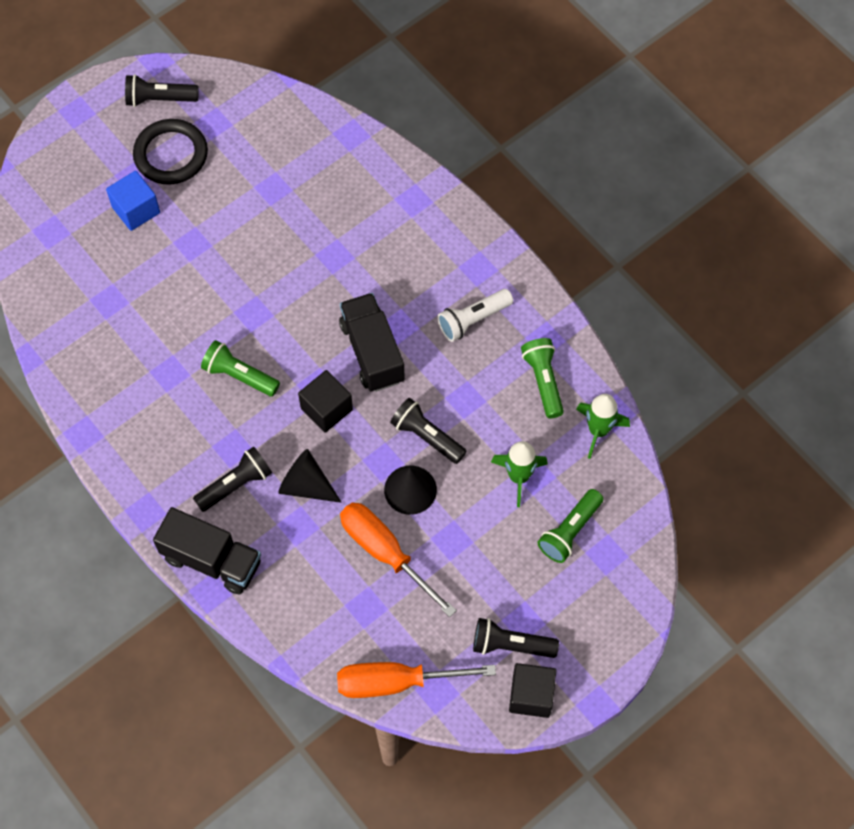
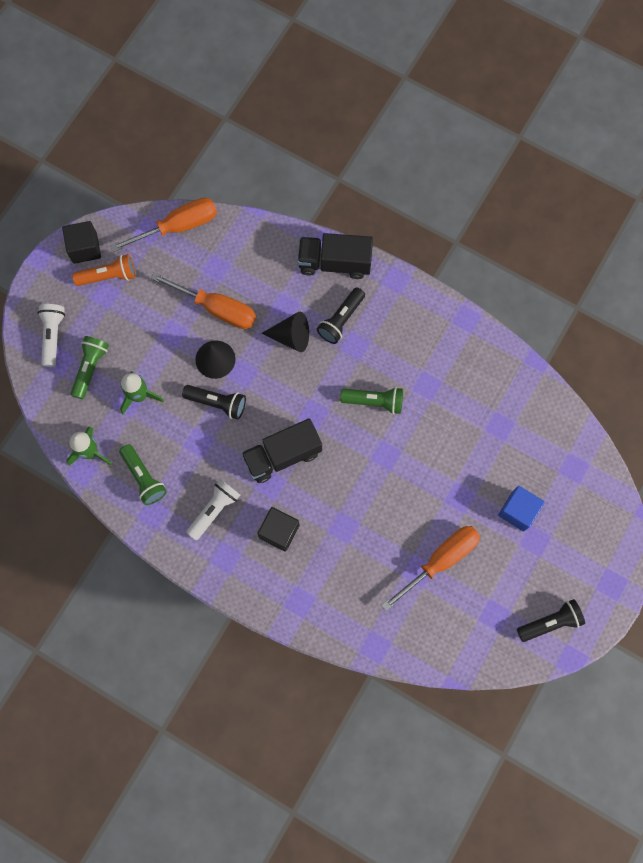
camera: 160 degrees right, 10 degrees up
(171, 154) = (515, 572): black ring -> none
(245, 190) = (440, 561): none -> orange screwdriver
(326, 409) = (299, 398): black cube -> black cube (279, 531)
(372, 352) = (282, 455): black truck -> black truck turned 105 degrees clockwise
(511, 645) = (108, 276): black flashlight -> orange flashlight
(606, 589) = (53, 336): none -> white flashlight

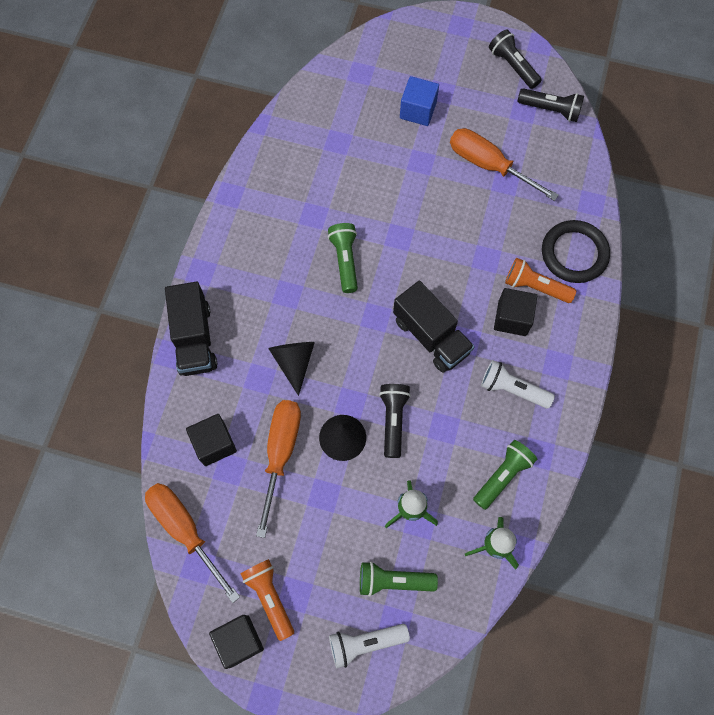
camera: 105 degrees left, 5 degrees down
(240, 260) = (214, 444): none -> black cube
(303, 562) = (535, 287): none -> orange flashlight
(326, 610) = (574, 253): none -> black ring
(341, 320) = (261, 315): black flashlight -> black flashlight (550, 110)

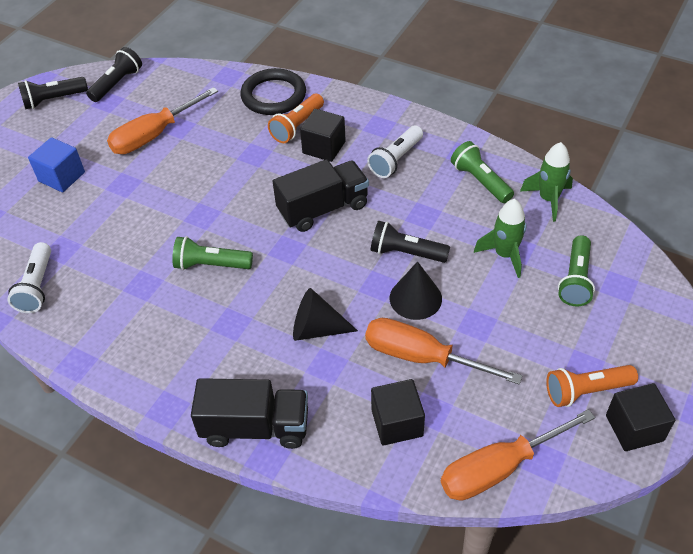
camera: 75 degrees left, 20 degrees down
(365, 643) = (638, 312): white flashlight -> white flashlight (37, 286)

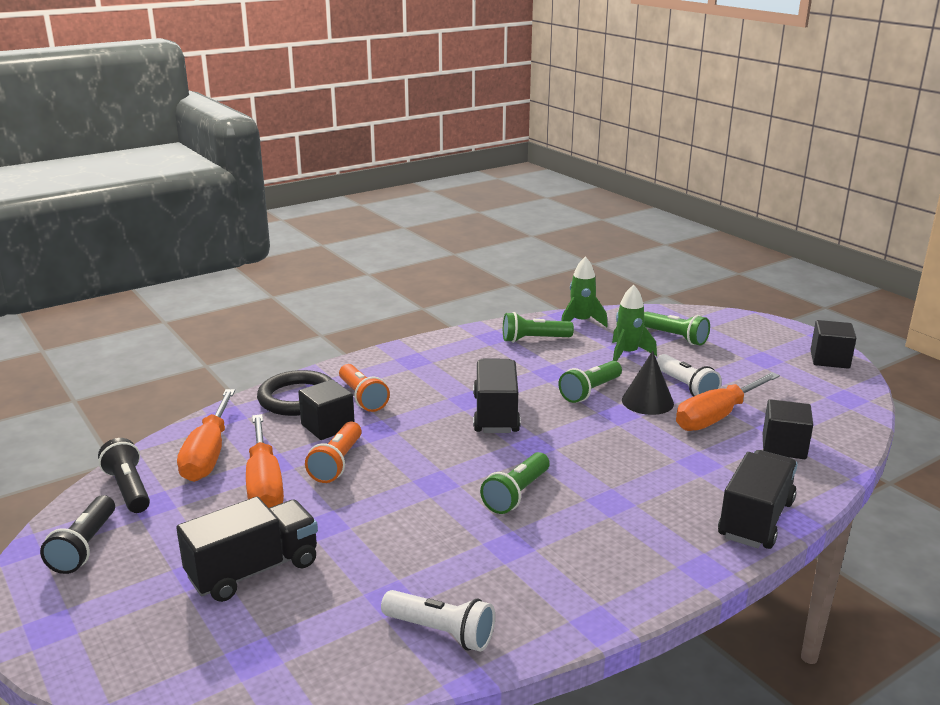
camera: 65 degrees left, 25 degrees down
(62, 177) = (253, 570): blue cube -> black truck
(317, 329) = (651, 456): black cone -> none
(324, 147) = (410, 392): black cube -> black cube (328, 426)
(396, 160) = (468, 365): white flashlight -> white flashlight (686, 387)
(406, 253) = (590, 391): black flashlight -> green flashlight
(499, 468) = (848, 416): orange screwdriver -> orange screwdriver (208, 454)
(586, 391) = (787, 365): orange flashlight -> orange flashlight (337, 463)

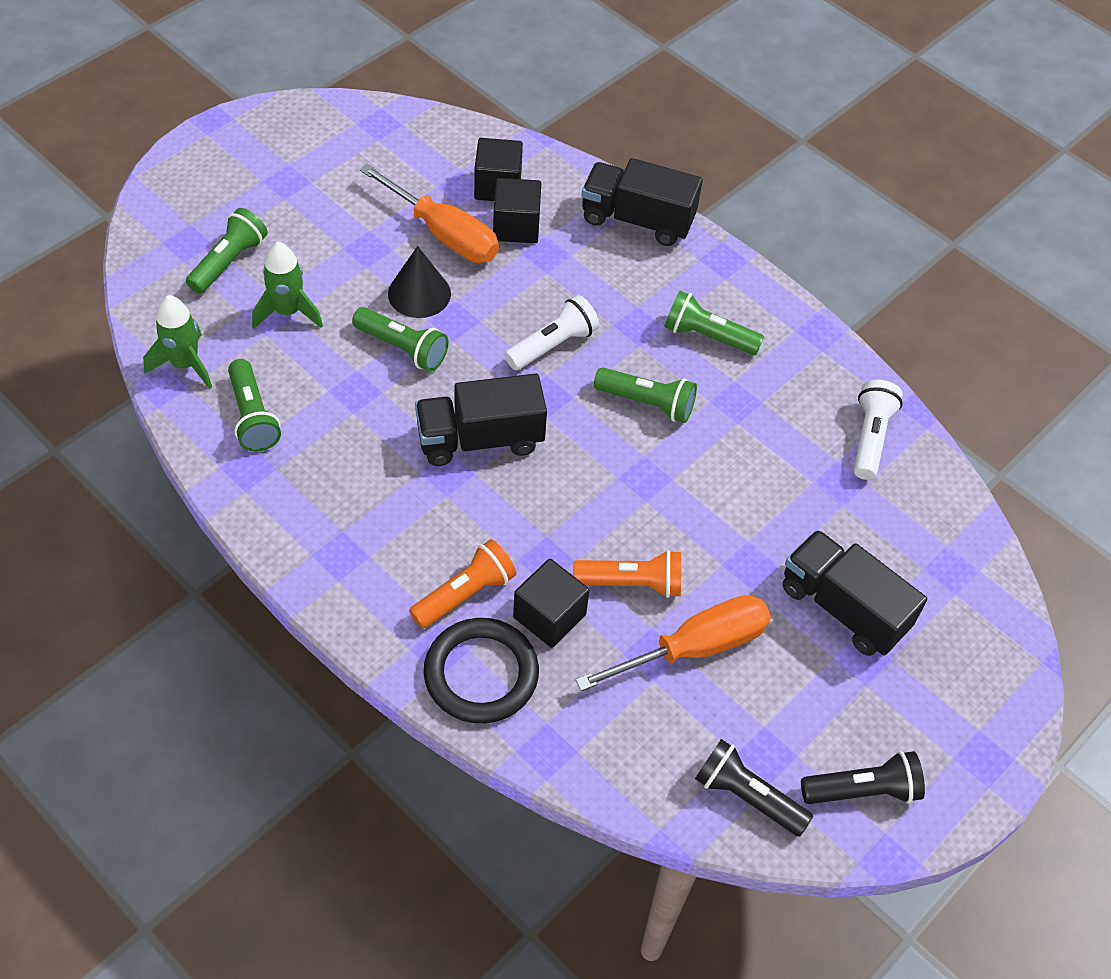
camera: 105 degrees left, 30 degrees up
(128, 489) = (747, 796): black flashlight -> black flashlight turned 75 degrees clockwise
(208, 454) = (647, 735): orange screwdriver -> none
(594, 541) = (708, 336): none -> green flashlight
(686, 387) = (375, 257): white flashlight -> white flashlight (553, 345)
(829, 359) = (280, 123): black cube -> black cube (516, 226)

